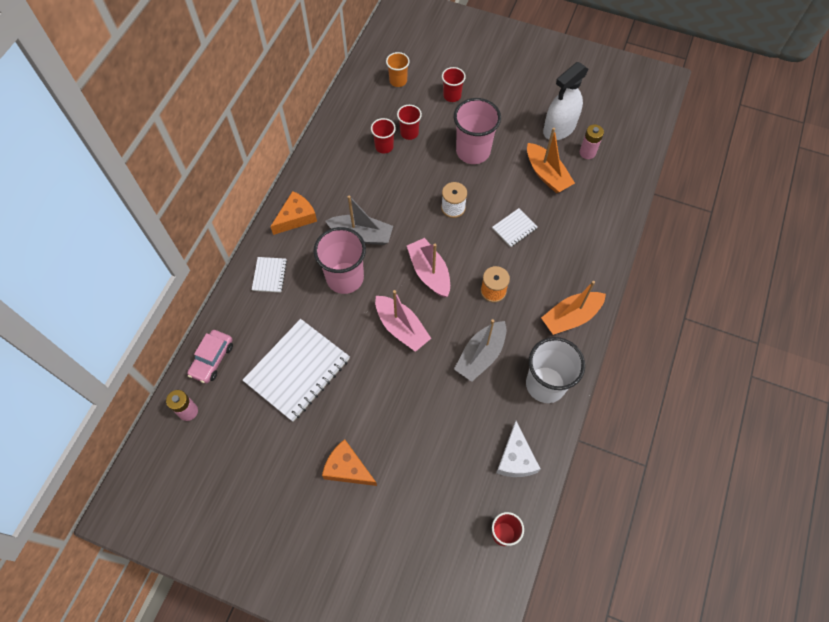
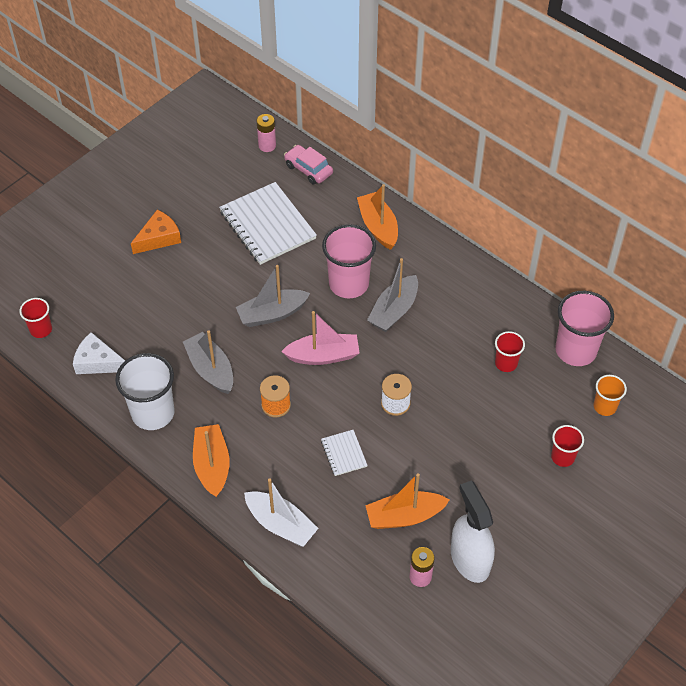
camera: 110 degrees right, 10 degrees down
(269, 275) = (378, 226): white notebook -> orange boat
(296, 217) = (438, 262): orange cheese -> none
(401, 328) = (272, 314): pink boat -> grey boat
(409, 133) = (518, 394): red cup -> none
(473, 151) = (467, 450): pink cup -> pink cup (575, 350)
(595, 250) = (281, 524): none -> white boat

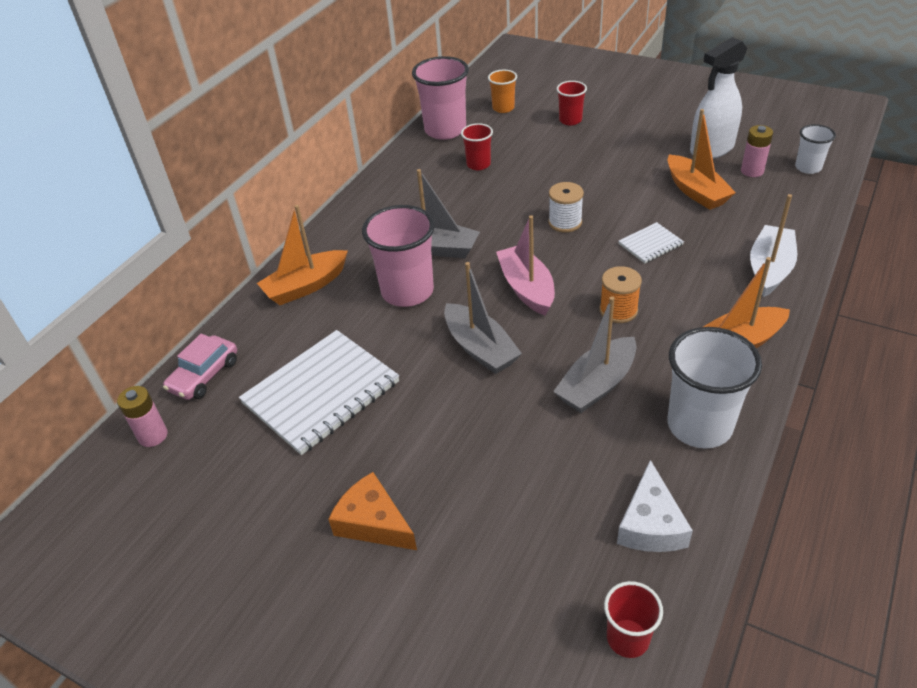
camera: 100 degrees left, 10 degrees down
(409, 628) = (808, 167): none -> white cup

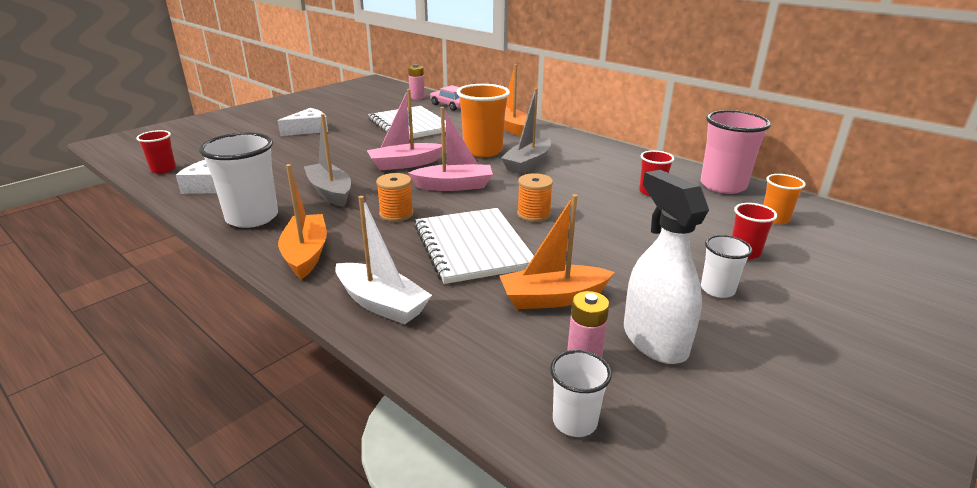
camera: 100 degrees right, 15 degrees down
(373, 522) = (308, 129): orange cheese -> white cheese
(407, 291) = (483, 151): pink cup -> orange cup
(480, 348) = (404, 164): grey boat -> pink boat
(565, 222) = (533, 214): white spool -> orange spool
(632, 129) = (717, 289): none -> white cup
(650, 244) = (472, 247): white notebook -> white notebook, size x2.14

